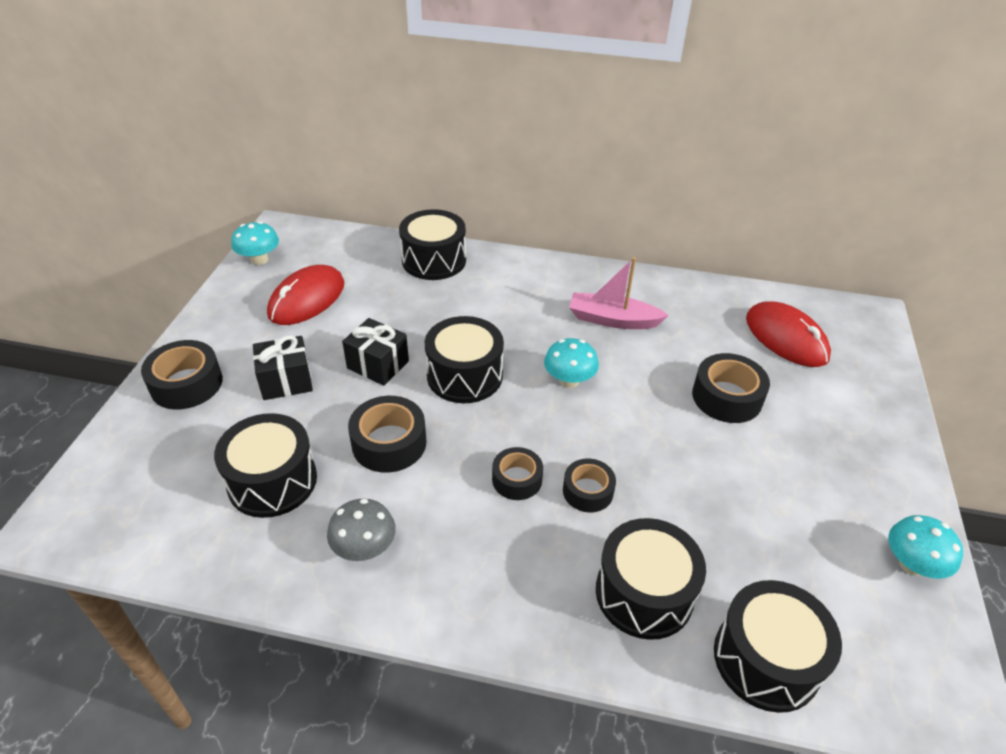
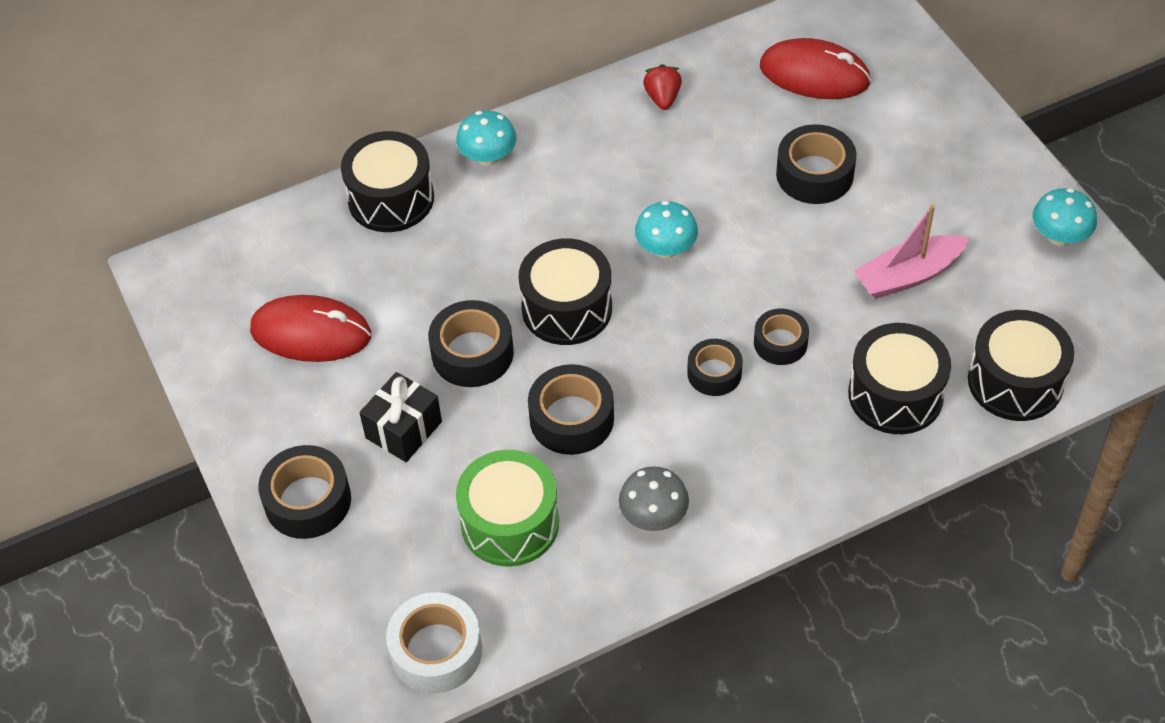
camera: 35 degrees left, 10 degrees up
(126, 530) = (436, 651): none -> white tape
(259, 259) = (194, 322): turquoise mushroom -> turquoise mushroom (488, 157)
(272, 481) = (510, 523): black drum -> green drum
(307, 299) = (311, 333): red mouse -> red mouse turned 75 degrees counterclockwise
(378, 365) = (472, 353): black gift -> black tape
(612, 320) = (643, 155): pink boat -> pink boat (908, 275)
(660, 297) = (662, 98): none -> red strawberry

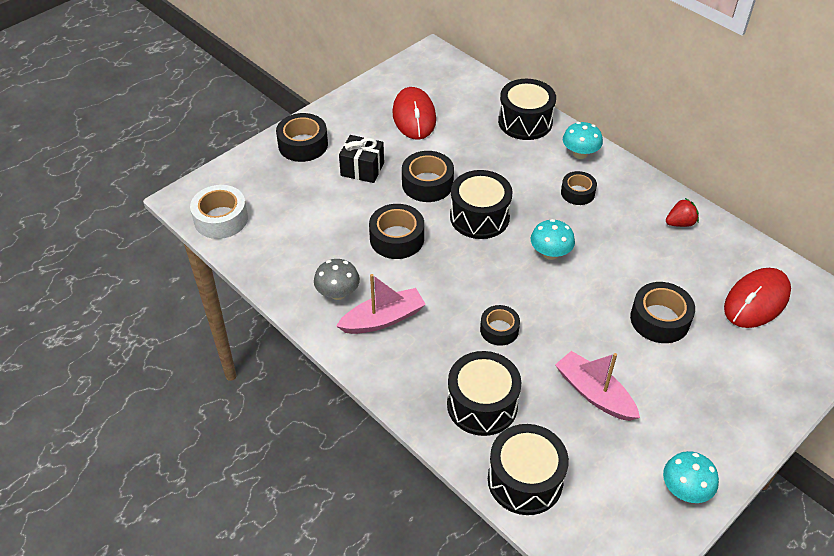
camera: 70 degrees right, 5 degrees down
(510, 523) = (313, 229): green drum -> none
(714, 373) = (459, 300): black tape -> black tape (577, 193)
(720, 471) = (383, 319): none -> pink boat
(814, 74) = (756, 300): red mouse -> red mouse turned 45 degrees clockwise

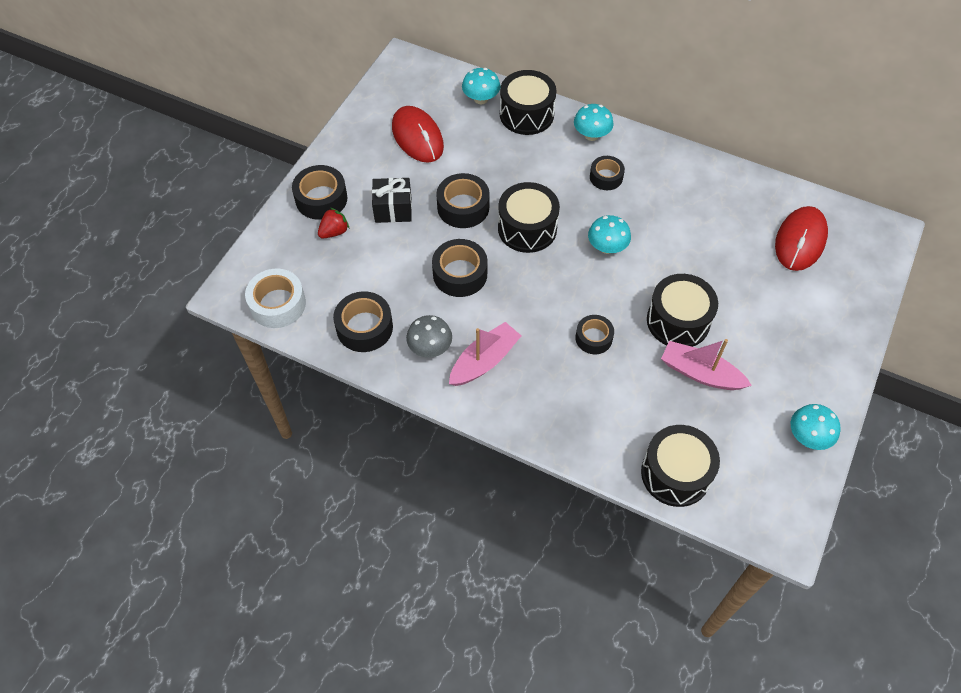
camera: 20 degrees left, 10 degrees up
(482, 405) = (609, 416): black drum -> black drum (678, 321)
(488, 99) = (481, 99): none -> turquoise mushroom
(659, 319) = (727, 284): black tape -> black tape (364, 327)
(680, 223) = (708, 182): red strawberry -> red strawberry (334, 232)

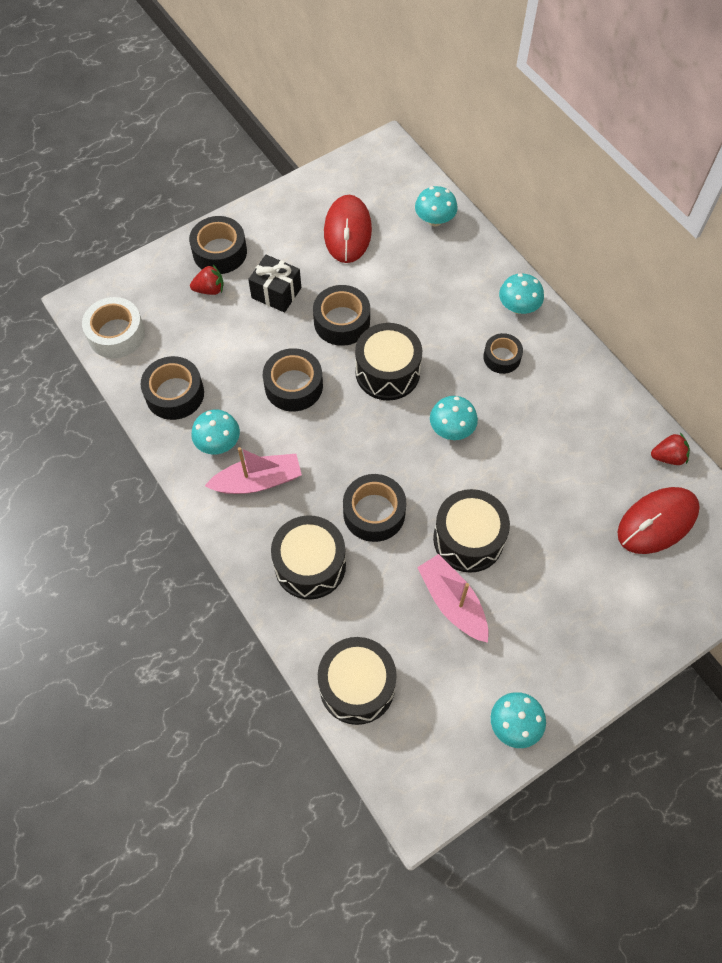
camera: 30 degrees right, 5 degrees up
(430, 348) = (218, 443): grey mushroom -> turquoise mushroom
(526, 114) = (468, 256): black drum -> black drum (310, 565)
(593, 338) = (374, 512): black tape -> black tape, size x1.54
(774, 192) = (668, 457): none -> red strawberry

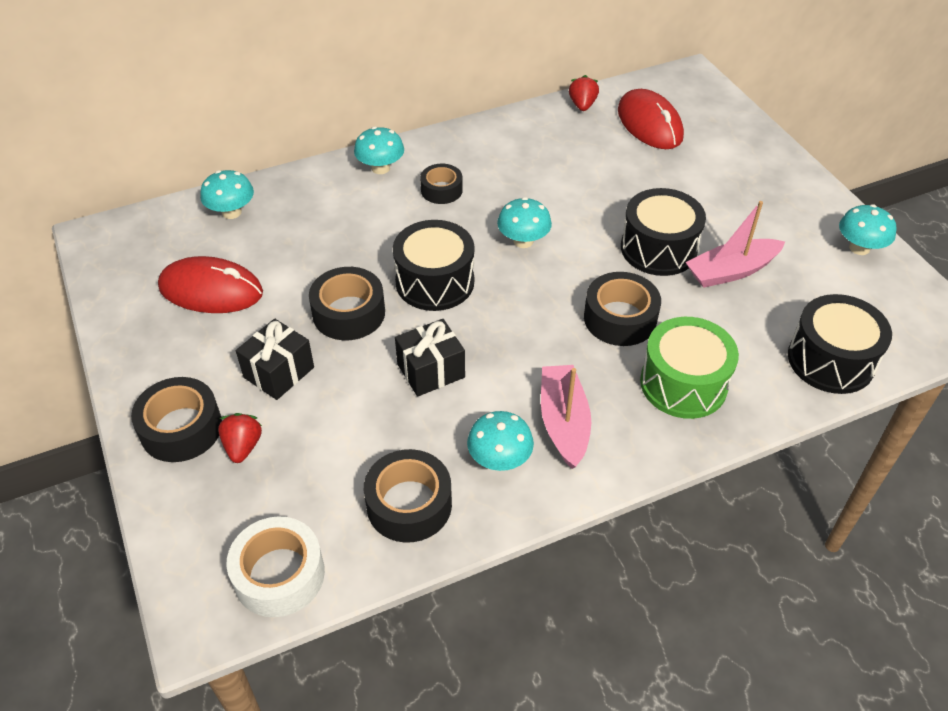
camera: 80 degrees left, 15 degrees down
(293, 386) = (431, 371): black tape -> black gift
(310, 565) = (683, 383): black drum -> green drum

